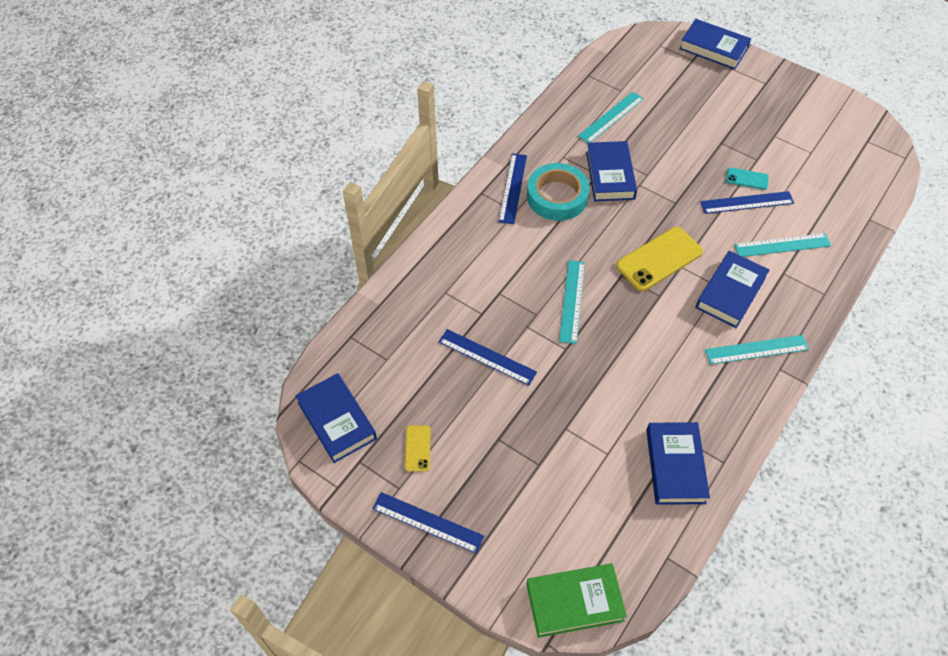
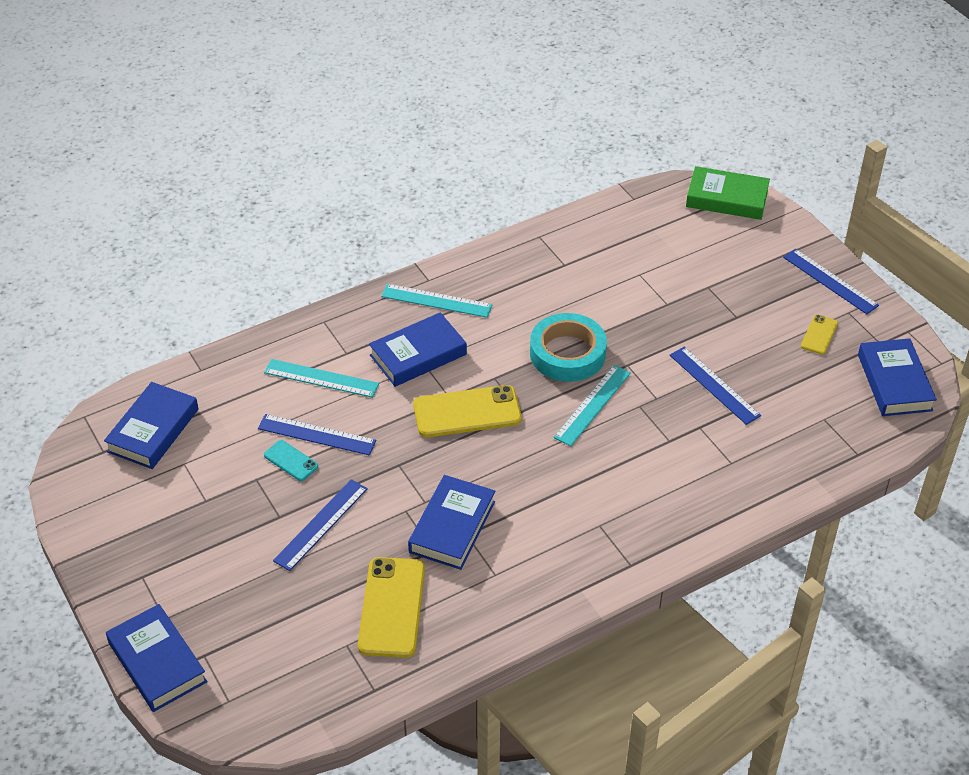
camera: 155 degrees left, 10 degrees down
(513, 188) = (586, 556): blue ruler -> blue ruler (321, 524)
(557, 196) = (537, 524): turquoise tape -> turquoise tape (567, 353)
(611, 117) = (392, 607): turquoise ruler -> yellow phone
(675, 466) = (584, 247): blue book -> blue book (153, 430)

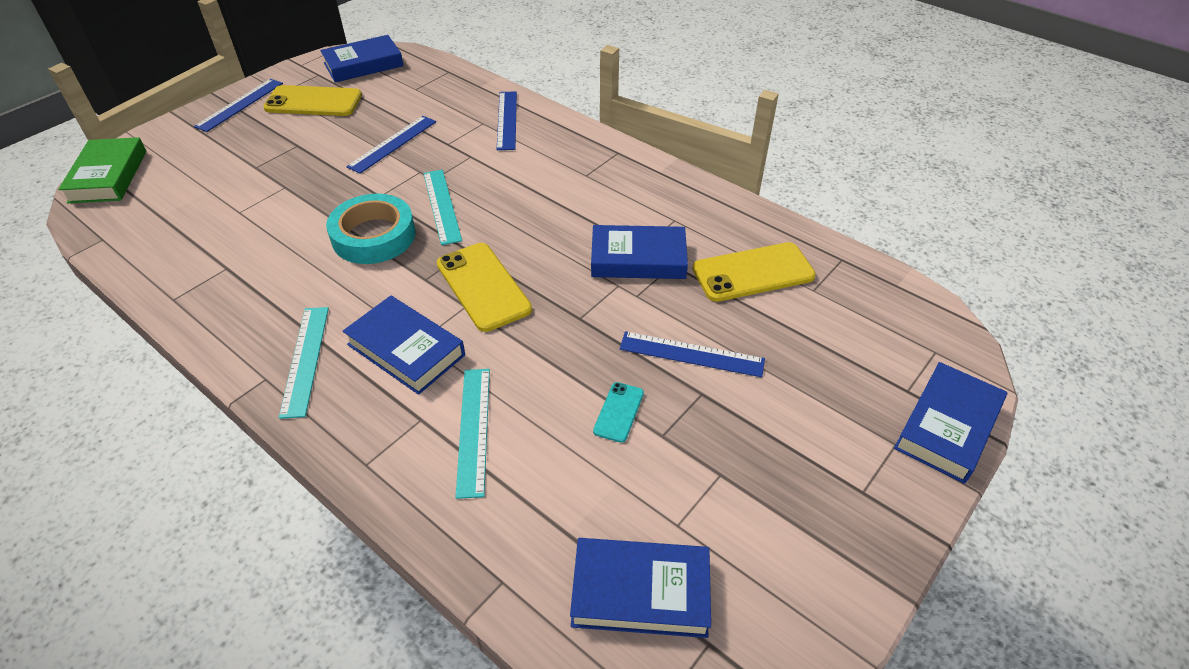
camera: 110 degrees left, 0 degrees up
(316, 435) = (568, 402): blue ruler -> blue ruler (507, 120)
(593, 405) = (442, 206): turquoise ruler -> turquoise ruler turned 60 degrees clockwise
(819, 335) = (313, 102): yellow phone -> yellow phone, size x1.96

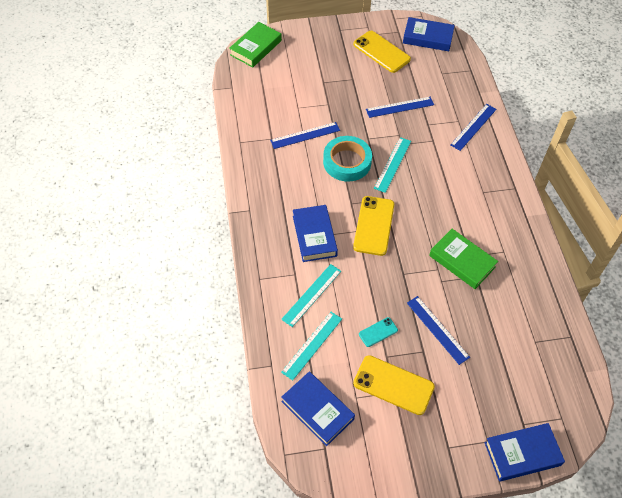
camera: 40 degrees right, 10 degrees up
(240, 104) = (344, 32): blue ruler -> blue ruler (305, 135)
(305, 360) = (271, 212): turquoise ruler -> turquoise ruler (312, 345)
(638, 258) = (462, 261): blue book -> green book
(753, 272) = (513, 310): yellow phone -> yellow phone (393, 385)

